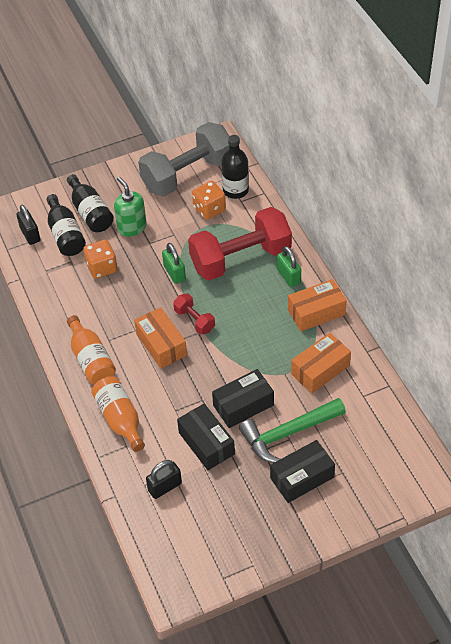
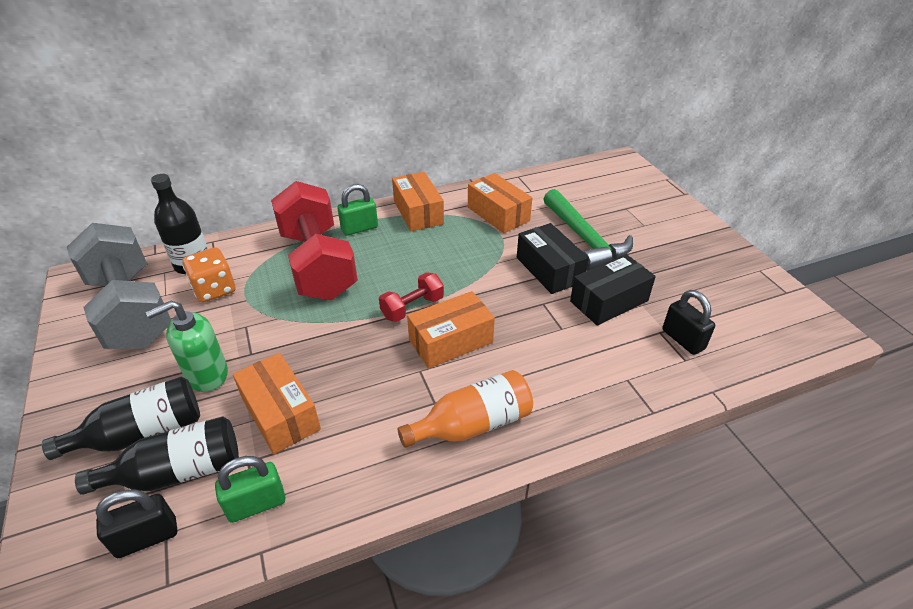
camera: 90 degrees left, 10 degrees down
(102, 268) = (280, 414): orange dice -> orange box
(120, 419) = (582, 386): orange bottle -> none
(174, 273) = (321, 326): green padlock -> green padlock (256, 504)
(302, 478) = (639, 232): black box -> none

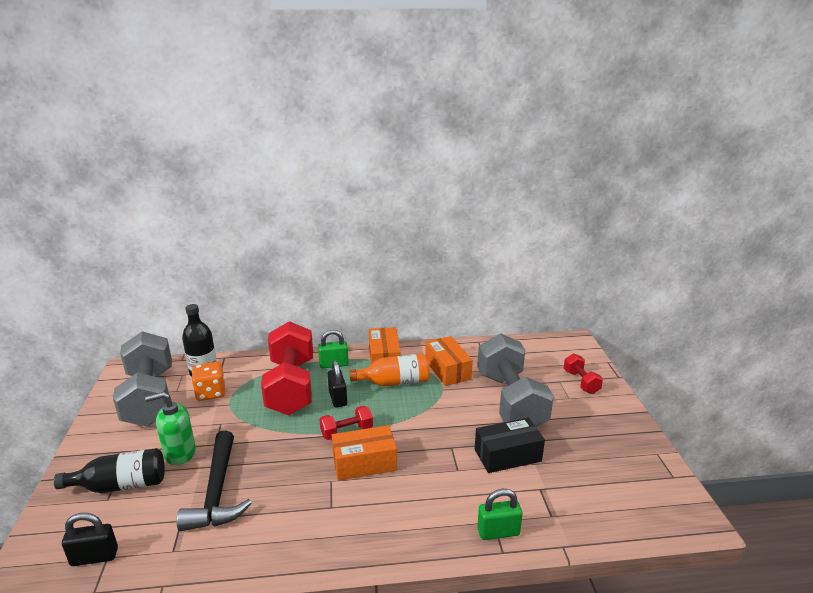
camera: 15 degrees right, 15 degrees down
(178, 472) = (132, 517): black bottle -> none
(256, 504) = (174, 552): green padlock -> green padlock (498, 532)
(280, 414) = (217, 491): orange box -> black hammer
(472, 425) = (352, 530): orange bottle -> orange bottle (394, 382)
(549, 269) = (469, 421): black box -> none
(584, 239) = (510, 401): green hammer -> grey dumbbell
(649, 205) = (581, 382): none -> red dumbbell
(683, 339) = (557, 499): black padlock -> black padlock (338, 398)

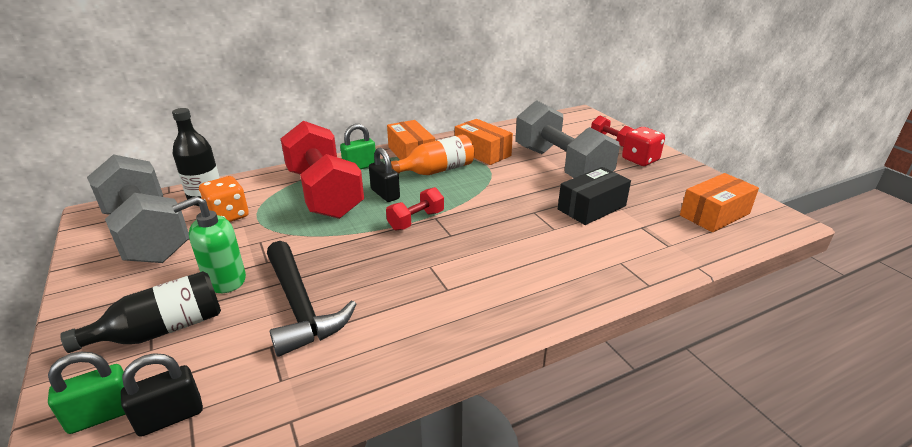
camera: 20 degrees left, 5 degrees up
(364, 463) = (455, 243): orange box -> orange box (714, 214)
(498, 532) = (632, 270): green padlock -> green padlock (102, 415)
(595, 410) = (640, 160): none -> red dice

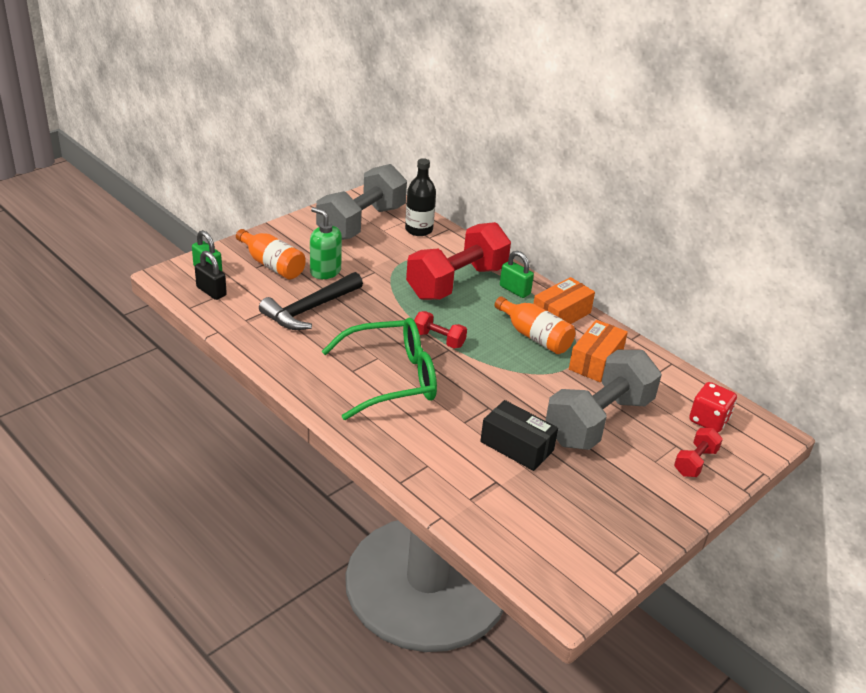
camera: 70 degrees right, 5 degrees up
(162, 330) = (272, 265): black bottle -> orange bottle
(228, 216) = (400, 247): orange dice -> none
(385, 194) = (473, 314): black padlock -> none
(472, 262) = (392, 378): none -> green glasses
(640, 160) = (657, 486): red dice -> red dice (708, 420)
(714, 214) = (551, 540): orange box -> none

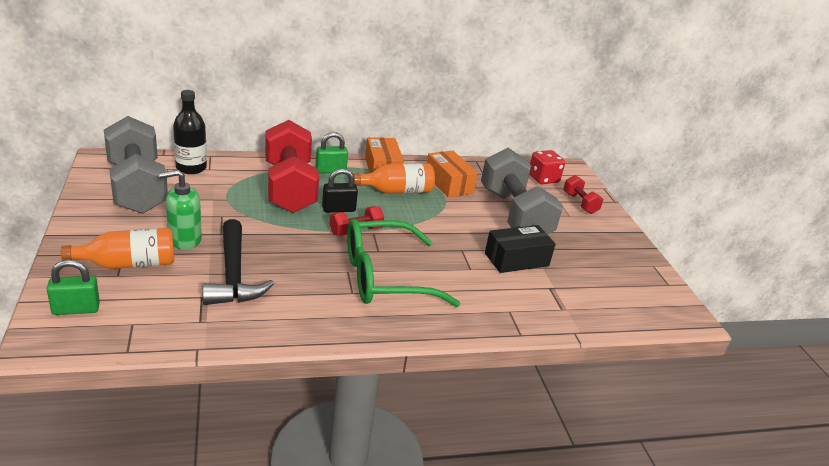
camera: 60 degrees left, 5 degrees down
(211, 291) = (119, 323): black padlock -> black padlock (338, 209)
(392, 378) = (384, 277): green glasses -> green glasses turned 120 degrees counterclockwise

